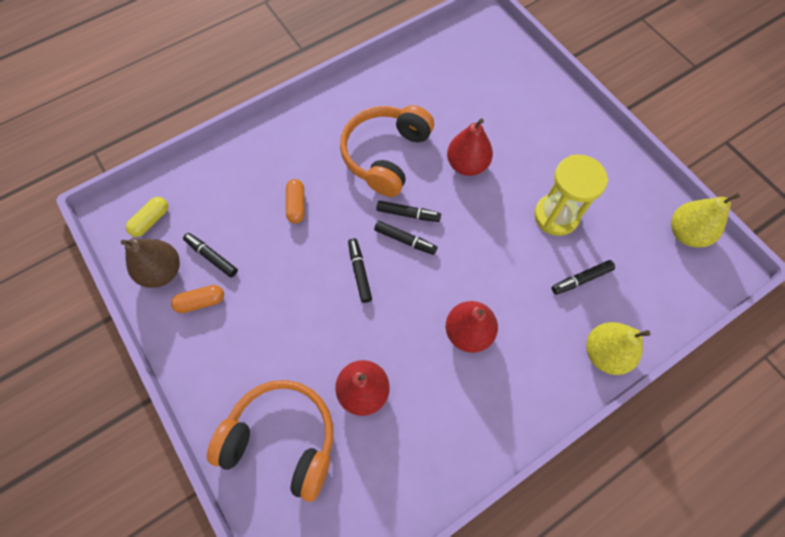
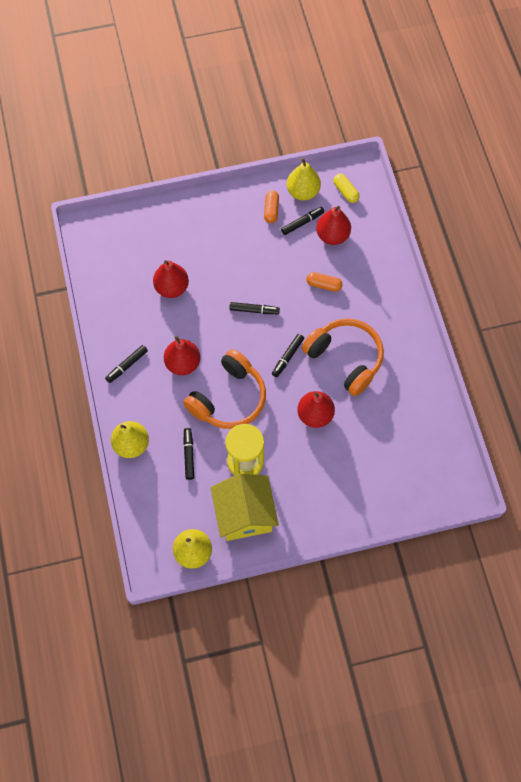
camera: 110 degrees right, 0 degrees up
(162, 271) = (303, 192): brown pear -> yellow pear
(222, 216) = (332, 235): none -> red pear
(282, 439) = (162, 235): orange headphones -> orange headphones (228, 398)
(405, 240) = (267, 348): black marker -> black marker (127, 365)
(615, 196) = (244, 514): none -> yellow house

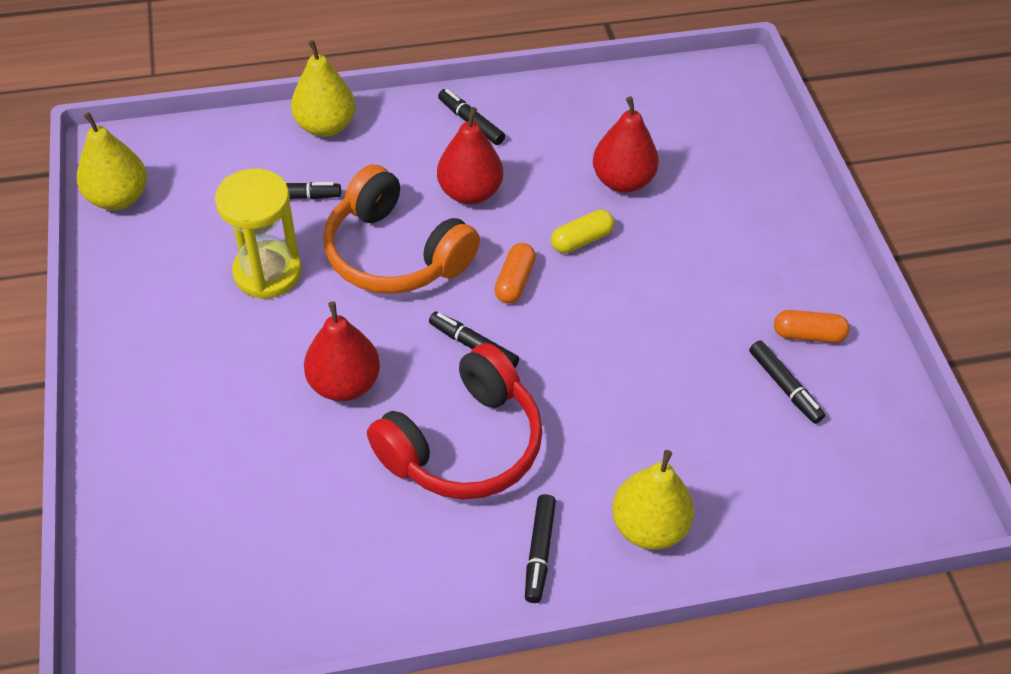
camera: 90 degrees right, 15 degrees down
(244, 514) = (167, 268): yellow house -> none
(254, 310) = (577, 297): black marker -> black marker (539, 552)
(303, 192) = (861, 391): yellow pear -> yellow pear (648, 526)
(324, 285) = (637, 416): orange capsule -> orange capsule (514, 281)
(332, 235) = (758, 439): red pear -> none
(345, 192) = (875, 472): yellow capsule -> yellow capsule (581, 240)
(345, 358) = (463, 444): orange headphones -> red headphones

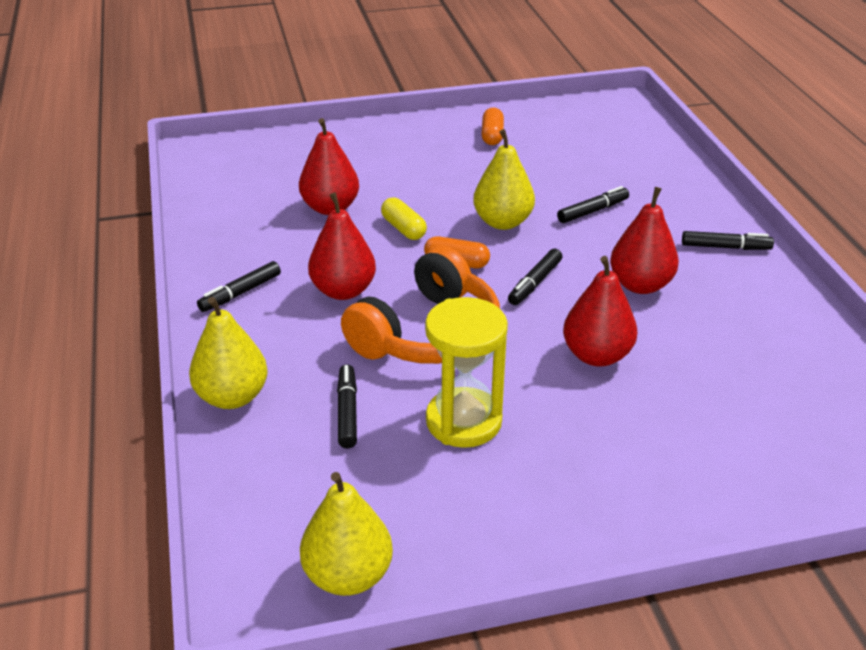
camera: 90 degrees left, 15 degrees down
(463, 444) = (640, 285): red headphones -> red pear
(648, 526) = (683, 202): yellow pear -> yellow pear (503, 222)
(784, 386) = (542, 146): black marker -> black marker (592, 211)

